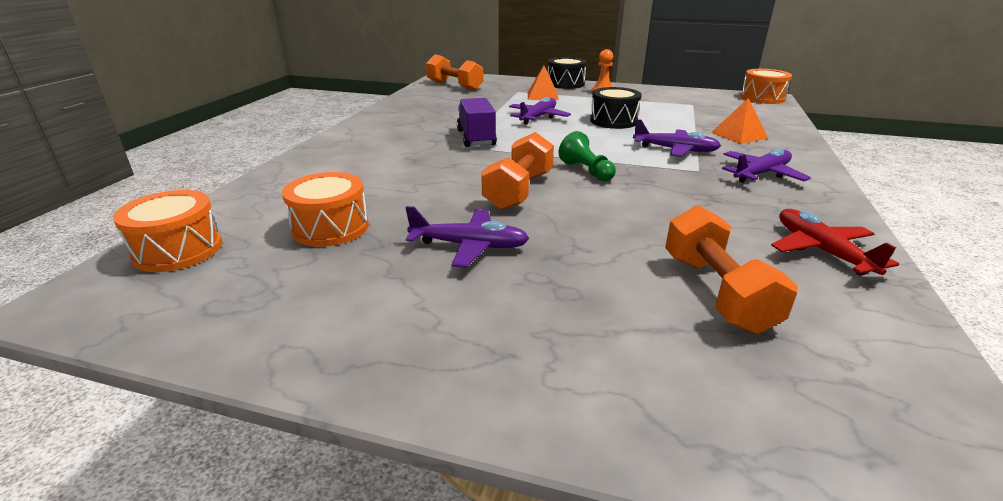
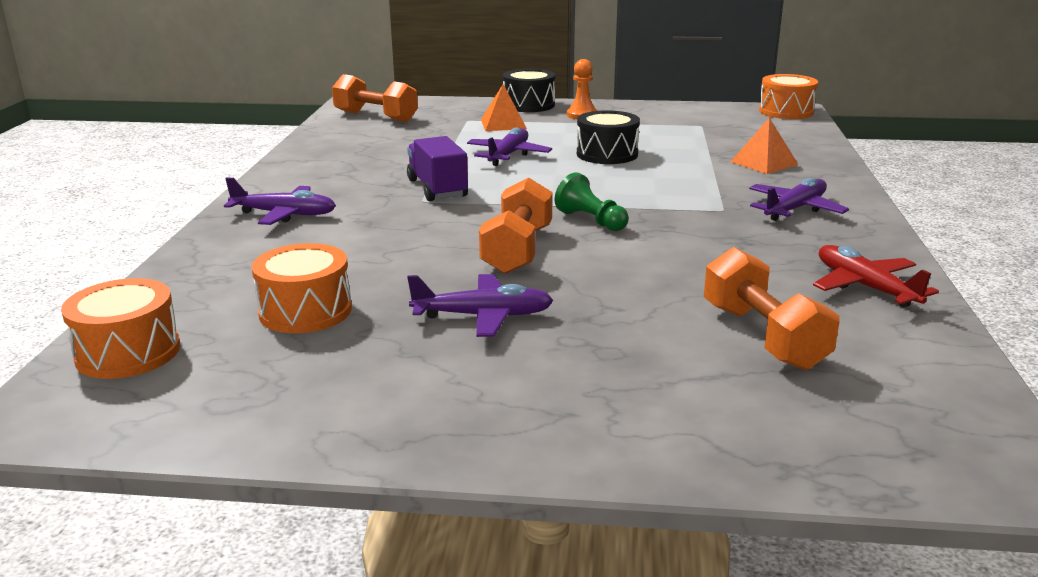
camera: 10 degrees left, 5 degrees down
(675, 150) = (691, 187): purple plane -> purple plane (284, 214)

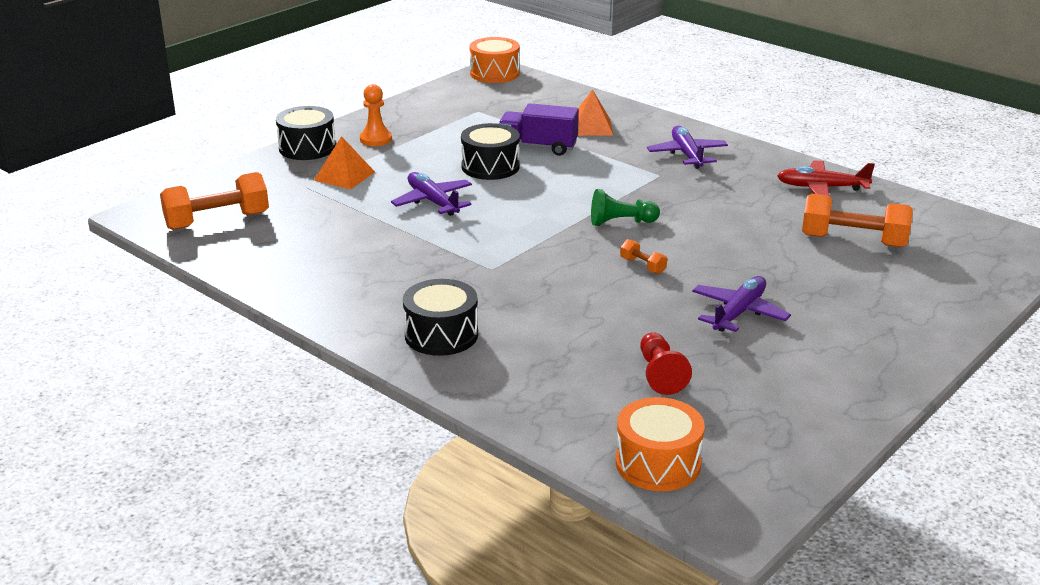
camera: 55 degrees left, 5 degrees up
(284, 214) = (441, 335): purple plane -> black drum
(305, 311) = (660, 374): orange drum -> red pawn
(437, 188) = (472, 254): purple truck -> purple truck (538, 147)
(517, 250) = (642, 266): orange dumbbell -> orange dumbbell, size x0.46

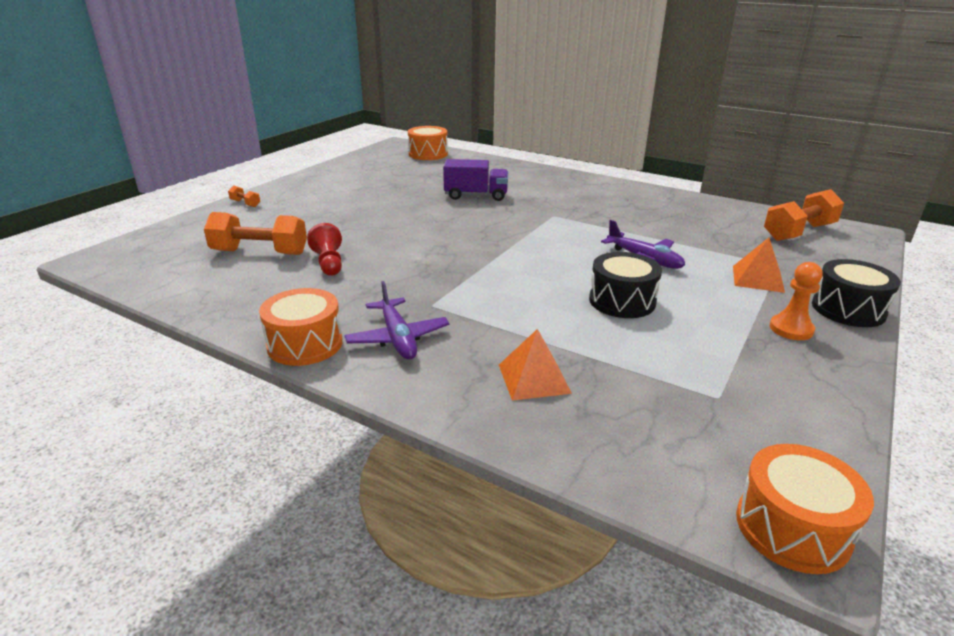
camera: 170 degrees right, 0 degrees up
(441, 335) = (559, 184): black drum -> none
(538, 147) = (587, 334): purple truck -> purple truck (476, 196)
(620, 222) = (465, 253): green pawn -> none
(642, 266) = (442, 224): orange dumbbell -> orange dumbbell (245, 203)
(660, 374) = (427, 177): red pawn -> red pawn (329, 263)
(739, 312) = (375, 203): purple plane -> none
(758, 156) = (305, 344): none -> orange drum
(821, 188) = (252, 303): red plane -> none

